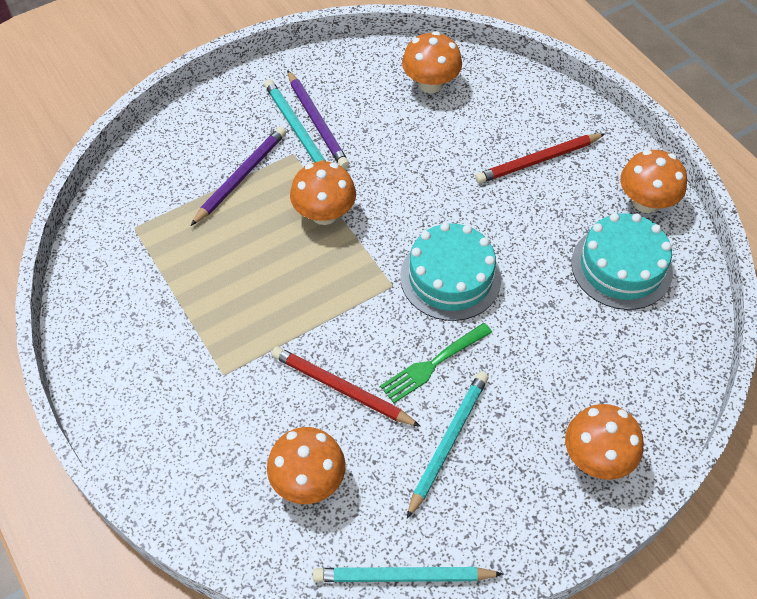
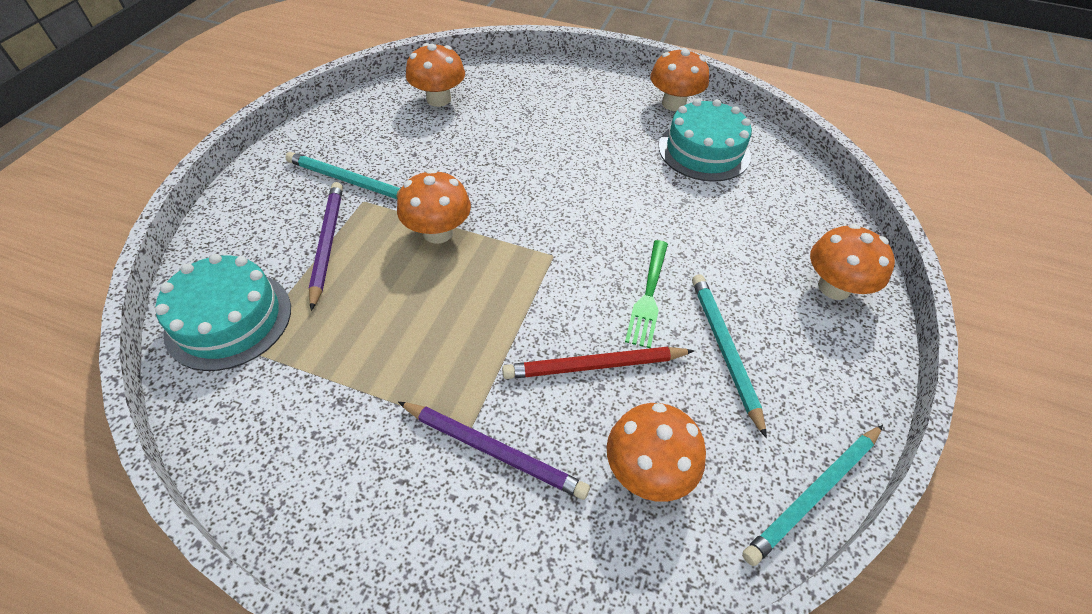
camera: 40 degrees left, 5 degrees down
(317, 122) = (364, 167): purple pencil -> purple pencil (493, 451)
(450, 277) = (593, 223): turquoise cake -> turquoise cake (229, 319)
(538, 160) = (574, 112): red pencil -> none

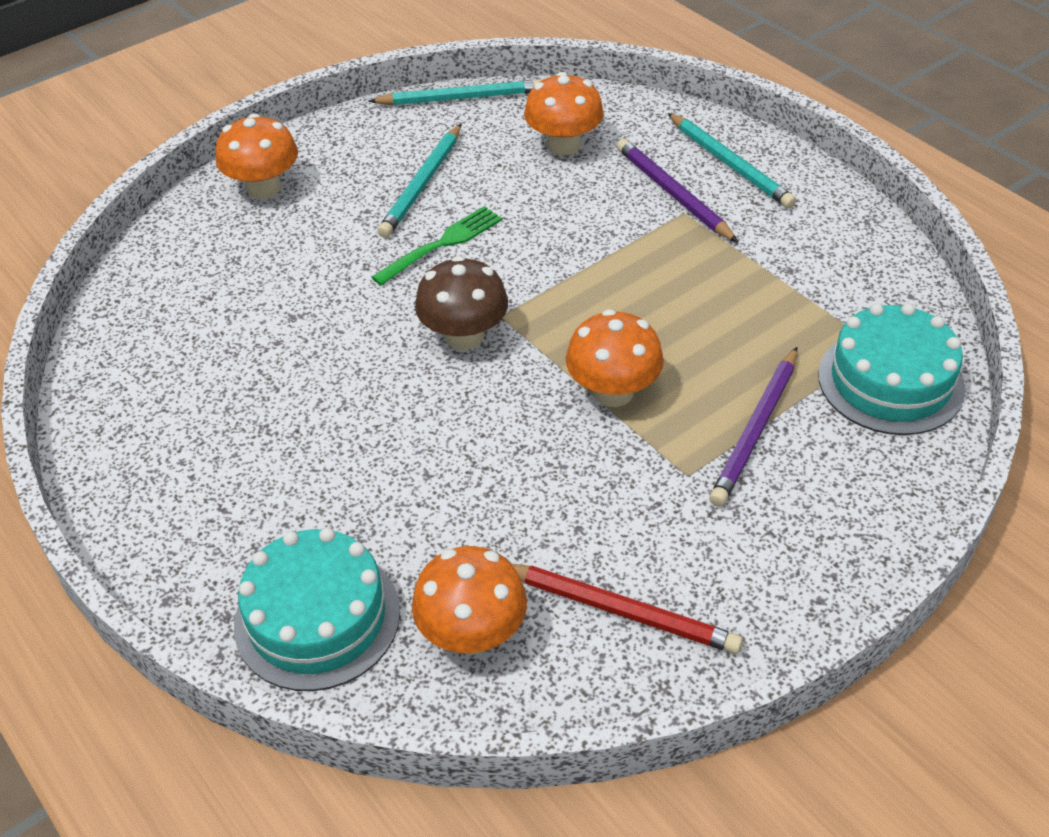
camera: 145 degrees left, 5 degrees down
(349, 181) = (694, 516): turquoise pencil -> turquoise pencil (729, 164)
(565, 230) = (464, 336): none -> brown mushroom
(595, 365) = (545, 214): red pencil -> red pencil (620, 610)
(673, 103) = (127, 458): orange mushroom -> none
(704, 151) = (189, 367): turquoise cake -> turquoise cake (317, 618)

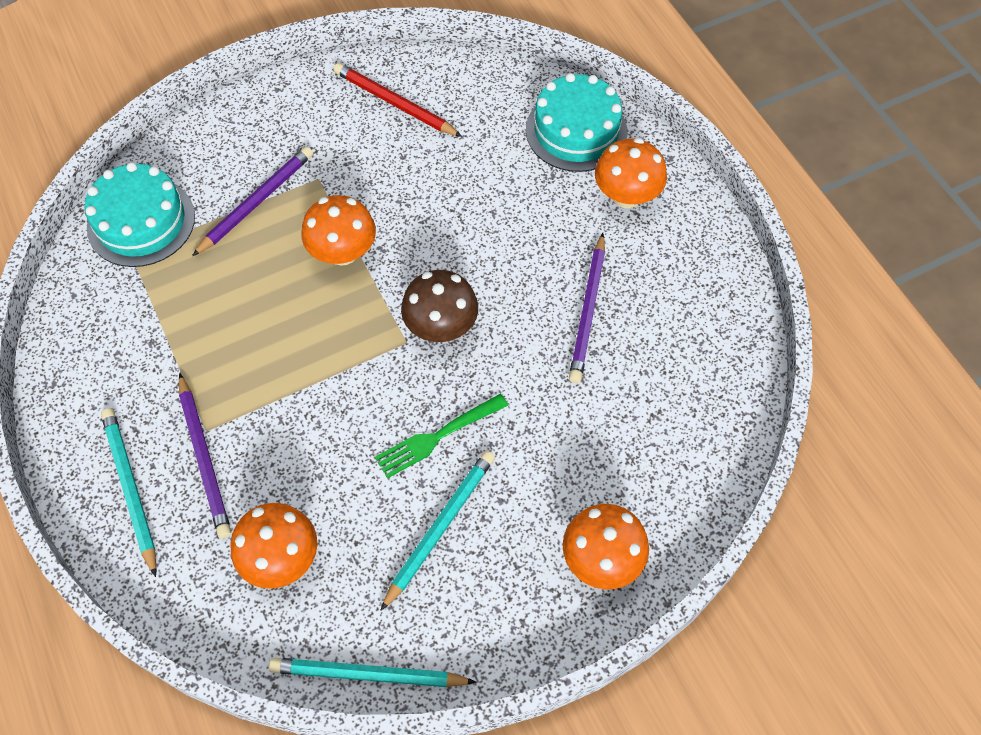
camera: 170 degrees left, 15 degrees up
(286, 381) = (588, 311): none -> purple pencil
(472, 633) = (485, 106): orange mushroom -> orange mushroom (626, 196)

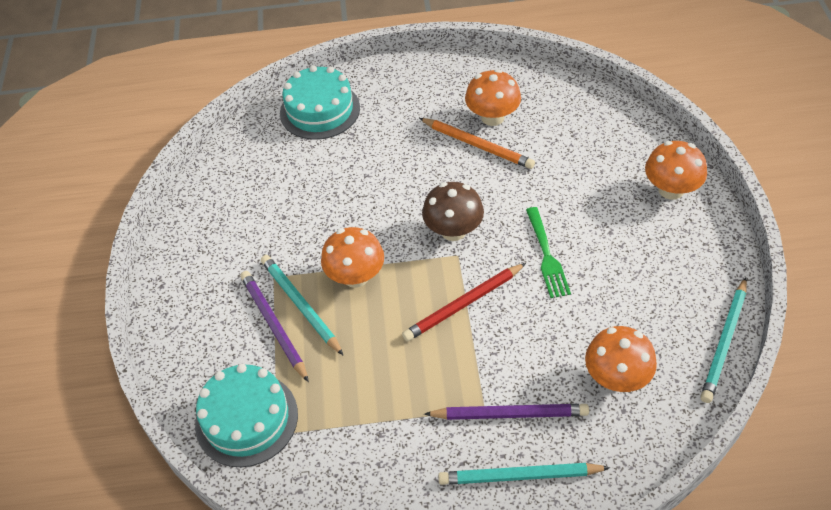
camera: 65 degrees left, 10 degrees down
(395, 103) = (228, 209): red pencil -> red pencil (463, 304)
(440, 528) = (621, 272): turquoise pencil -> turquoise pencil (301, 305)
(588, 311) = (477, 145): purple pencil -> orange pencil
(626, 196) = (391, 99): orange mushroom -> orange mushroom (492, 117)

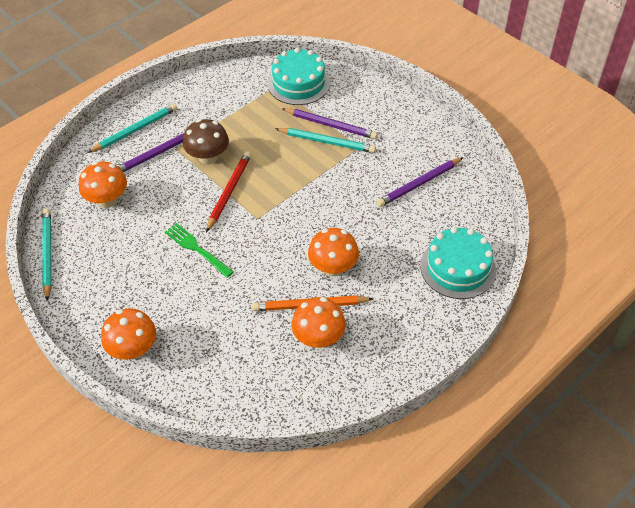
camera: 140 degrees right, 0 degrees up
(263, 200) = (419, 184): none -> purple pencil
(355, 276) = (310, 172): orange mushroom -> orange mushroom (333, 267)
(453, 230) = (273, 232): brown mushroom -> brown mushroom (208, 157)

